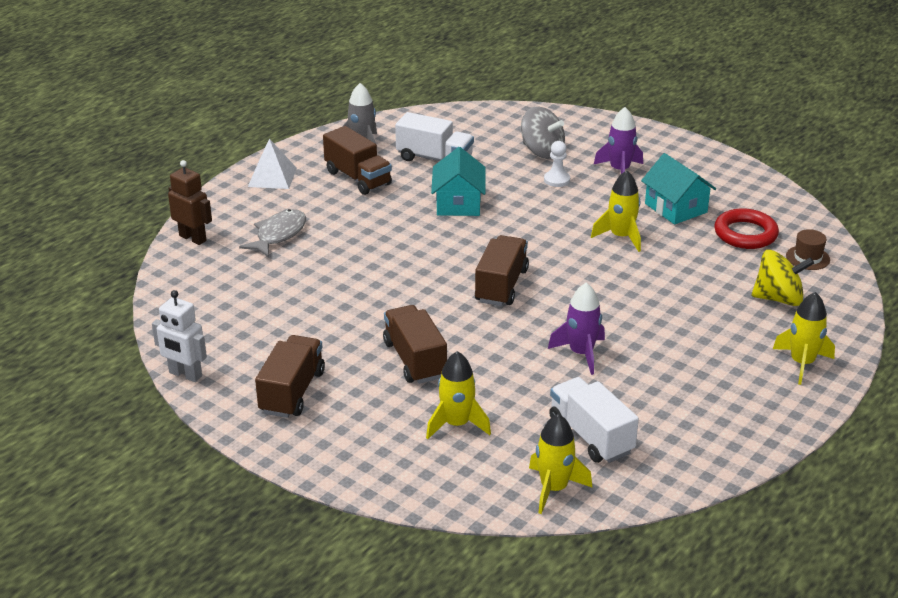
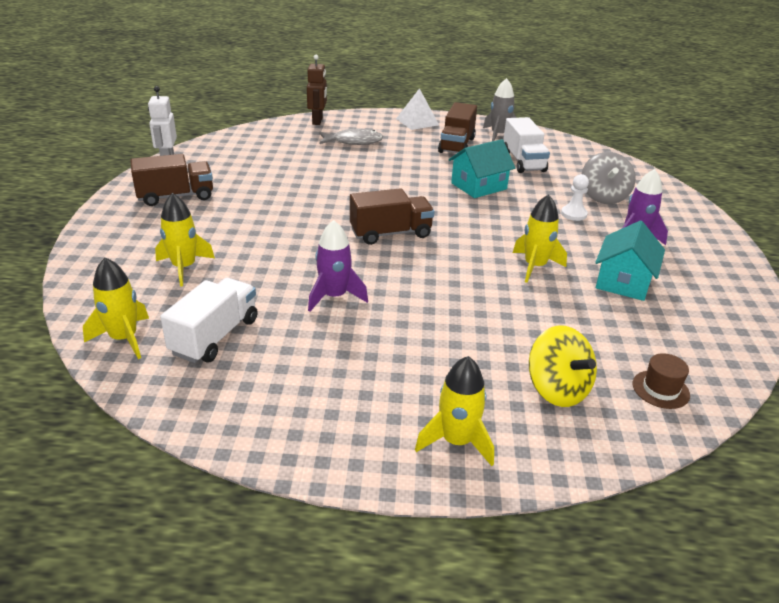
camera: 55 degrees right, 0 degrees up
(415, 360) = (254, 227): brown truck -> none
(745, 234) = (642, 334): red ring -> none

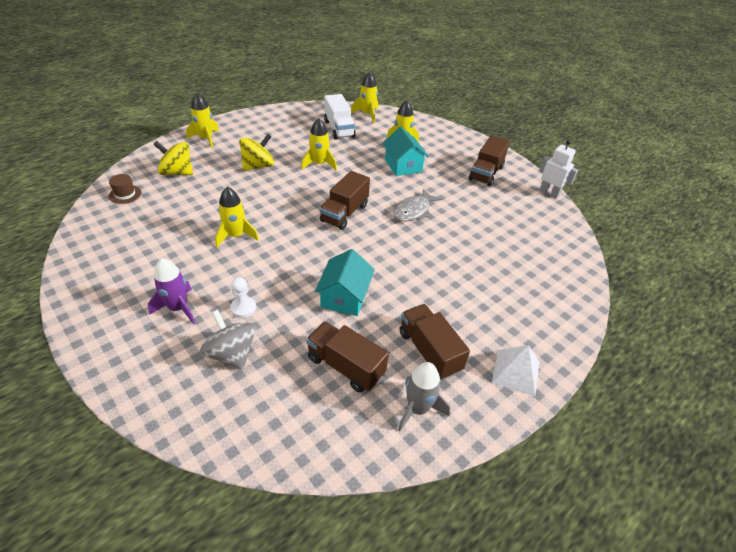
camera: 135 degrees right, 10 degrees up
(317, 121) = (575, 302): brown robot -> none
(334, 296) = (319, 164): purple rocket -> yellow rocket
(353, 142) = (503, 291): grey fish -> grey fish (414, 211)
(421, 337) = (258, 166): none -> yellow spinning top
(523, 162) = (345, 366): white truck -> brown truck
(623, 281) = (170, 254): turquoise house -> turquoise house (403, 165)

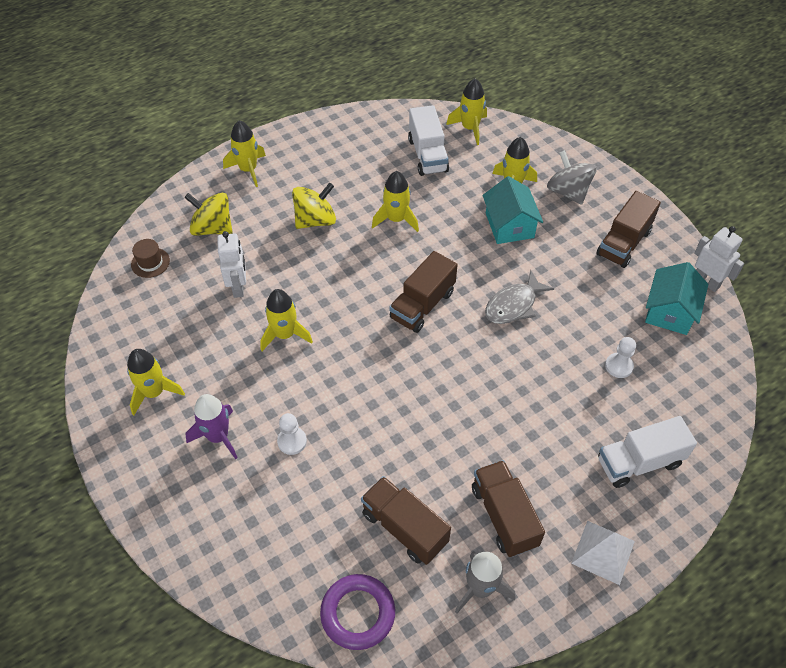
camera: 10 degrees right, 10 degrees up
(122, 279) = (154, 392): none -> yellow rocket
(197, 207) = (238, 287): none -> white robot
(231, 353) = (278, 501): grey spinning top -> grey spinning top (568, 192)
(309, 439) = (358, 613): none -> purple ring
(344, 297) = (411, 433): turquoise house -> turquoise house (670, 311)
(499, 245) = (619, 366): none -> white pawn
(529, 306) = (639, 462): none -> white truck

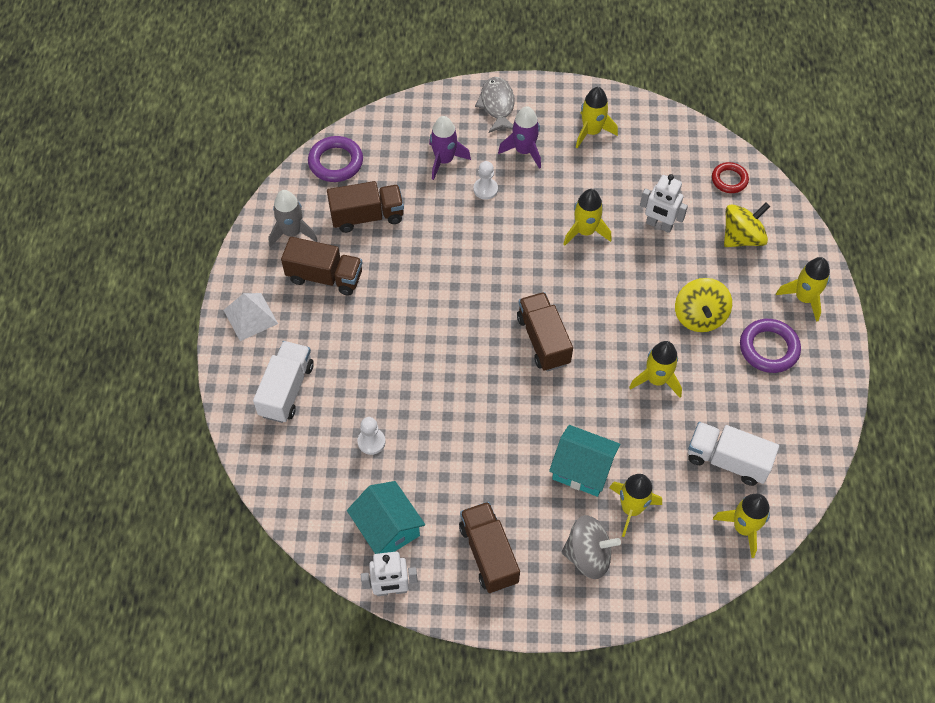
camera: 125 degrees right, 5 degrees up
(150, 262) = (729, 180): brown hat -> red ring
(279, 502) = (444, 160): none -> purple rocket
(312, 171) = (768, 348): none -> purple ring
(513, 305) = (491, 408): grey fish -> grey fish (497, 105)

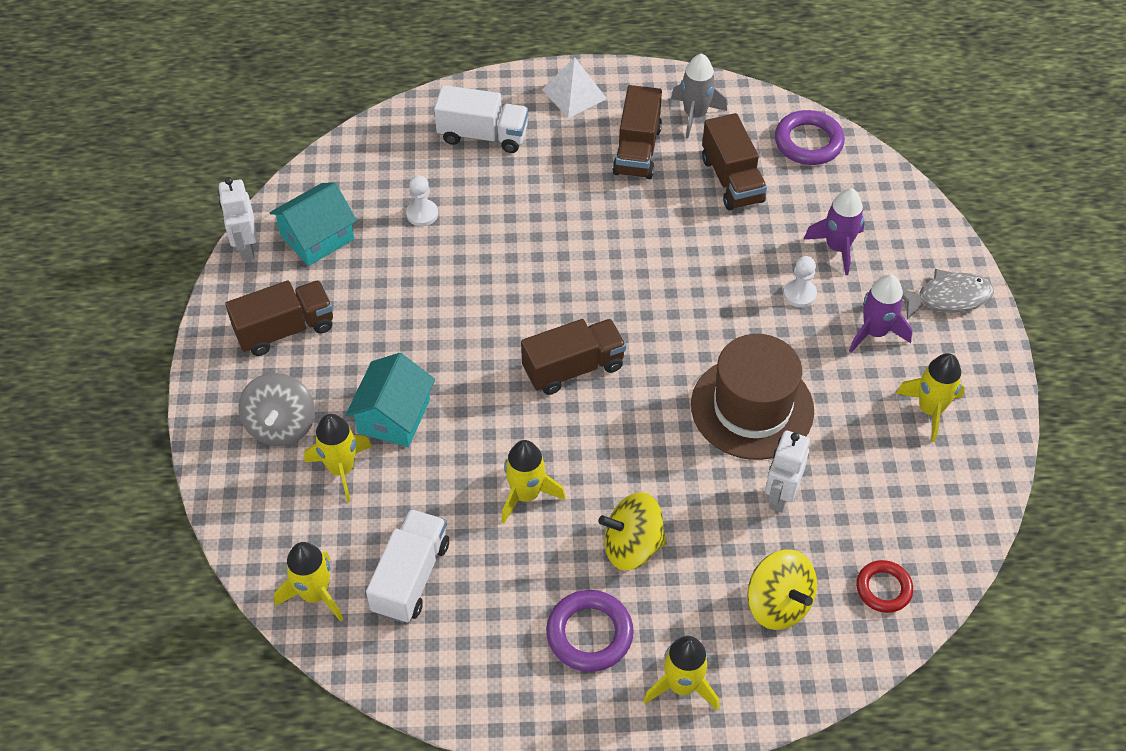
camera: 85 degrees right, 5 degrees down
(585, 231) = (752, 407): yellow rocket -> brown hat

